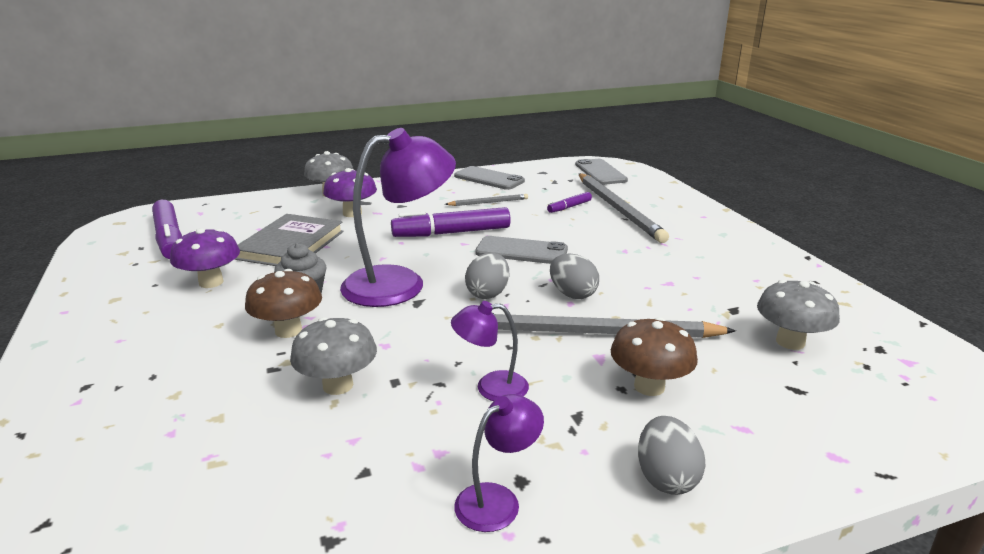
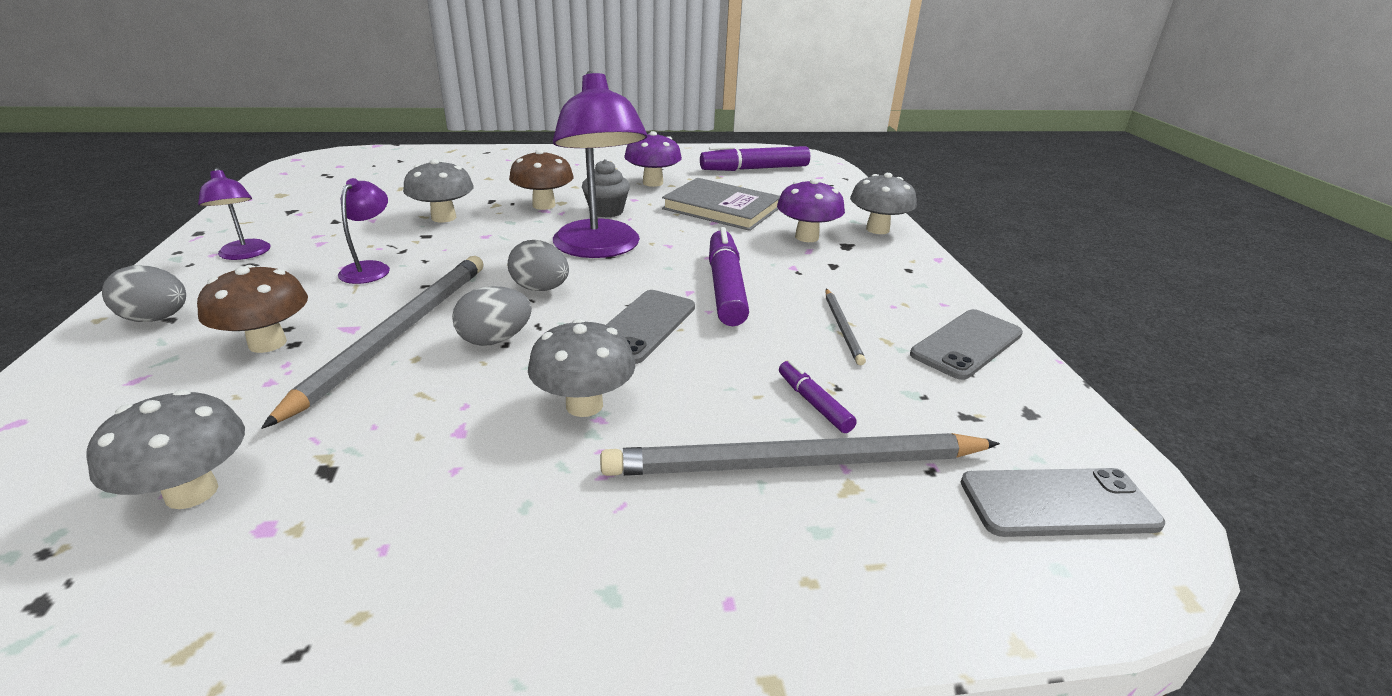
camera: 100 degrees right, 5 degrees up
(617, 255) = (584, 405): none -> grey mushroom

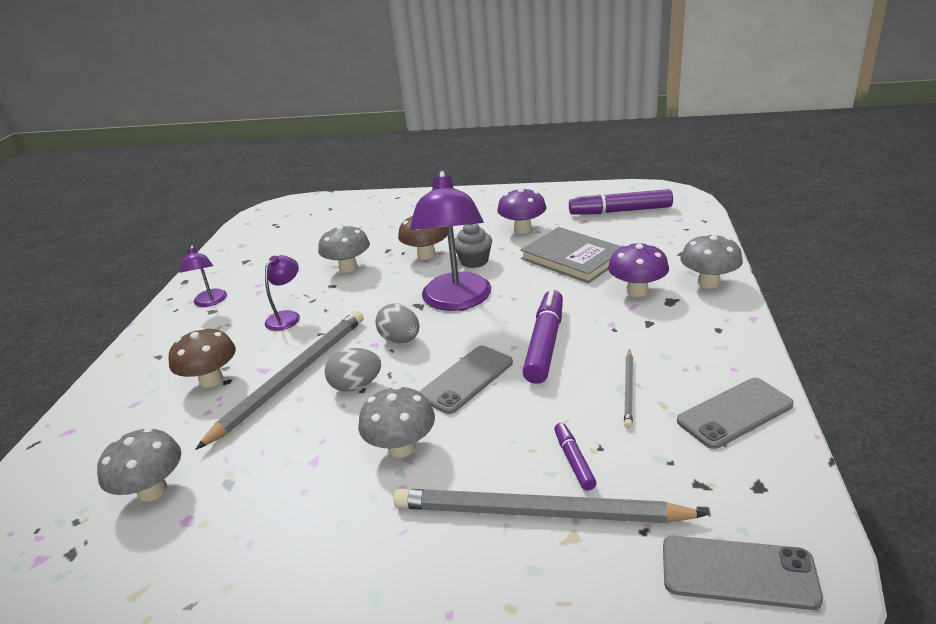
camera: 20 degrees right, 0 degrees up
(157, 319) = (150, 356): grey egg -> none

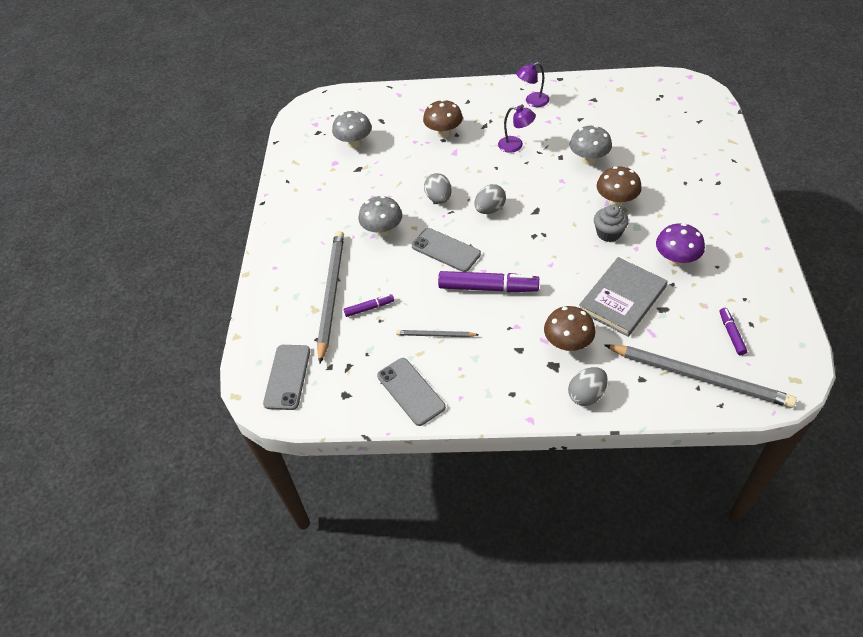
camera: 85 degrees right, 20 degrees up
(292, 377) = (447, 167): grey pencil -> grey pencil (699, 377)
(456, 301) = (543, 231): purple lamp -> none
(620, 211) = (731, 334): purple marker -> purple marker, size x0.51
(637, 291) = (567, 343): purple mushroom -> brown mushroom
(708, 283) = (586, 395): grey mushroom -> grey egg

